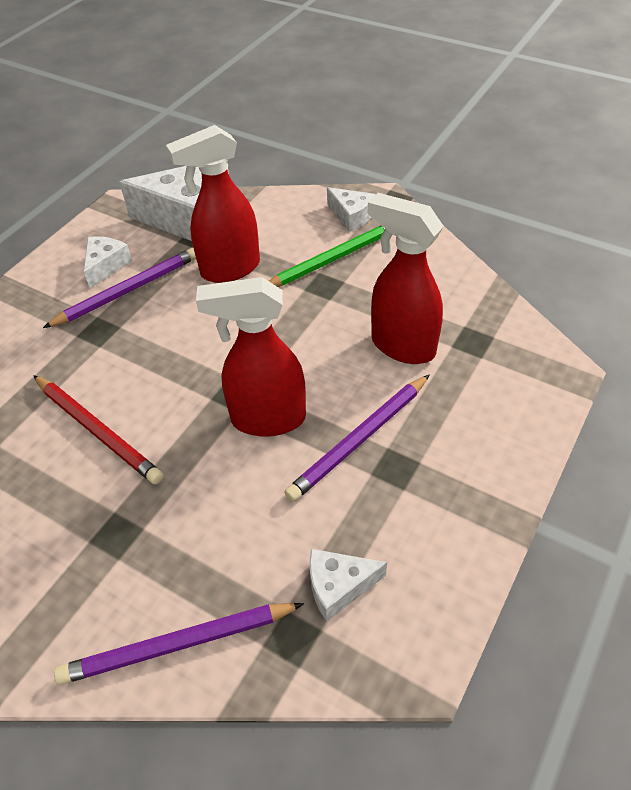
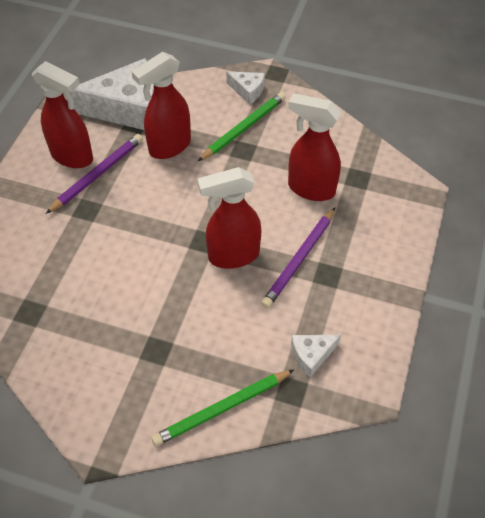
camera: 15 degrees left, 5 degrees up
(97, 430) = (115, 283): red pencil -> none
(106, 266) = (73, 156): white cheese -> red spray bottle
(179, 644) = (222, 408): purple pencil -> green pencil

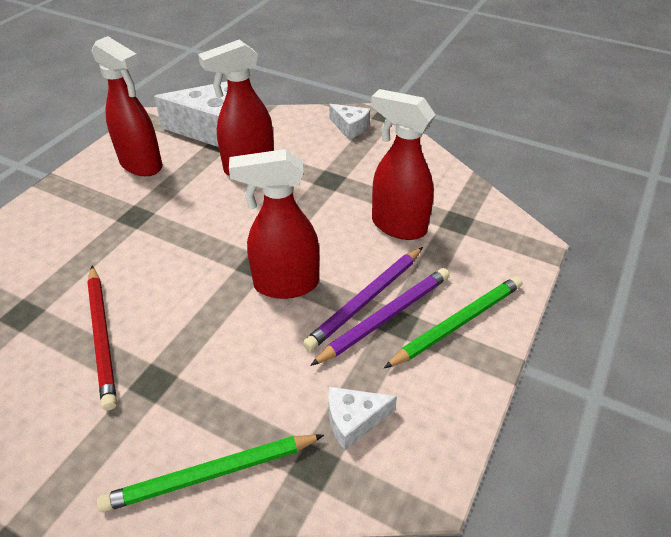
camera: 10 degrees right, 10 degrees down
(97, 175) = (161, 184): purple pencil -> purple pencil (385, 317)
(103, 320) = (102, 336): none -> red pencil
(243, 128) = (336, 160): green pencil -> green pencil (457, 323)

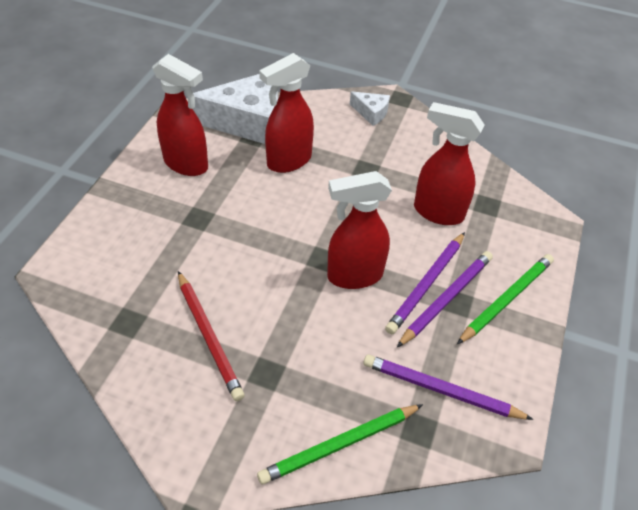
camera: 10 degrees left, 5 degrees up
(354, 420) = (441, 390): white cheese -> purple pencil

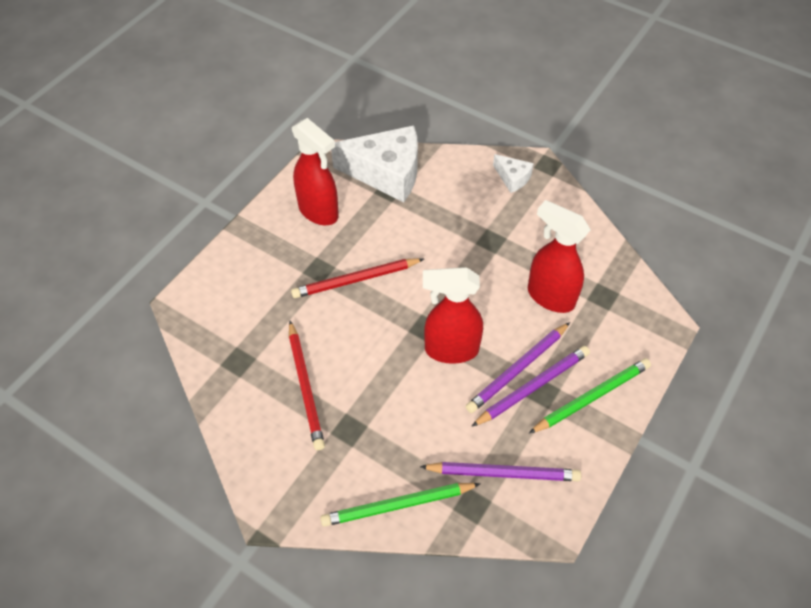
camera: 15 degrees right, 5 degrees up
(239, 222) = (356, 280): none -> red pencil
(288, 161) = (416, 221): red spray bottle -> none
(441, 390) = (503, 473): purple pencil -> purple pencil turned 150 degrees clockwise

